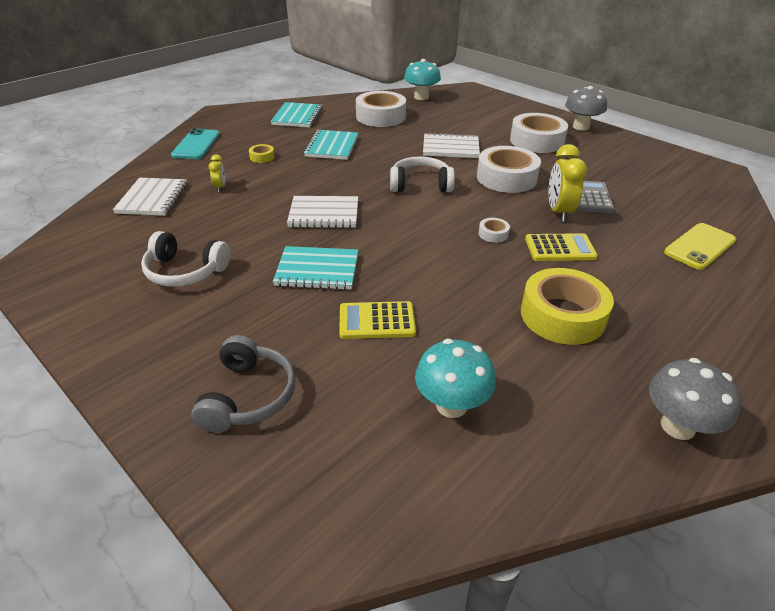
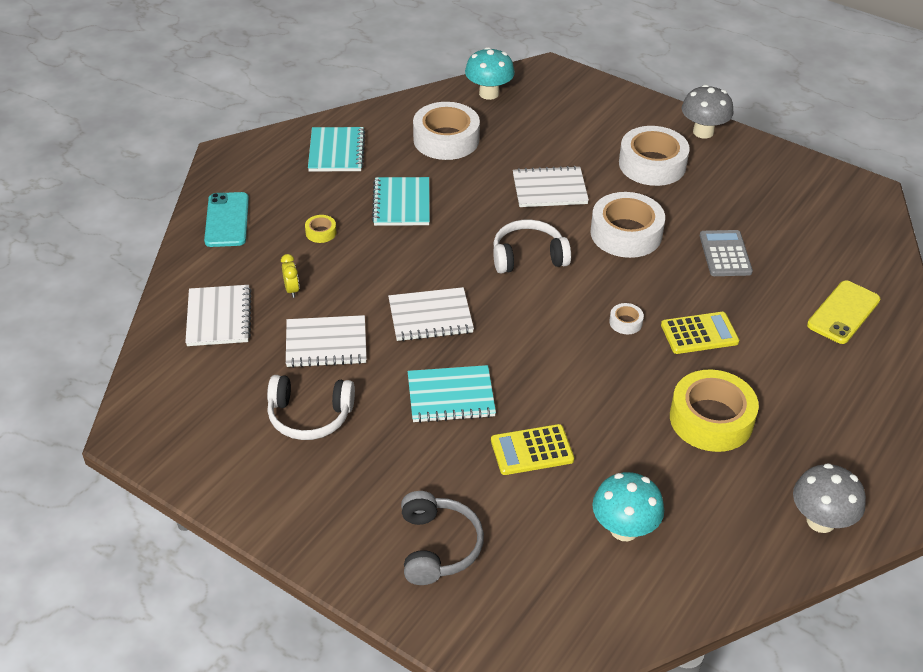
camera: 10 degrees left, 5 degrees up
(228, 223) = (326, 344): none -> white notebook
(559, 212) = (692, 281): yellow clock -> none

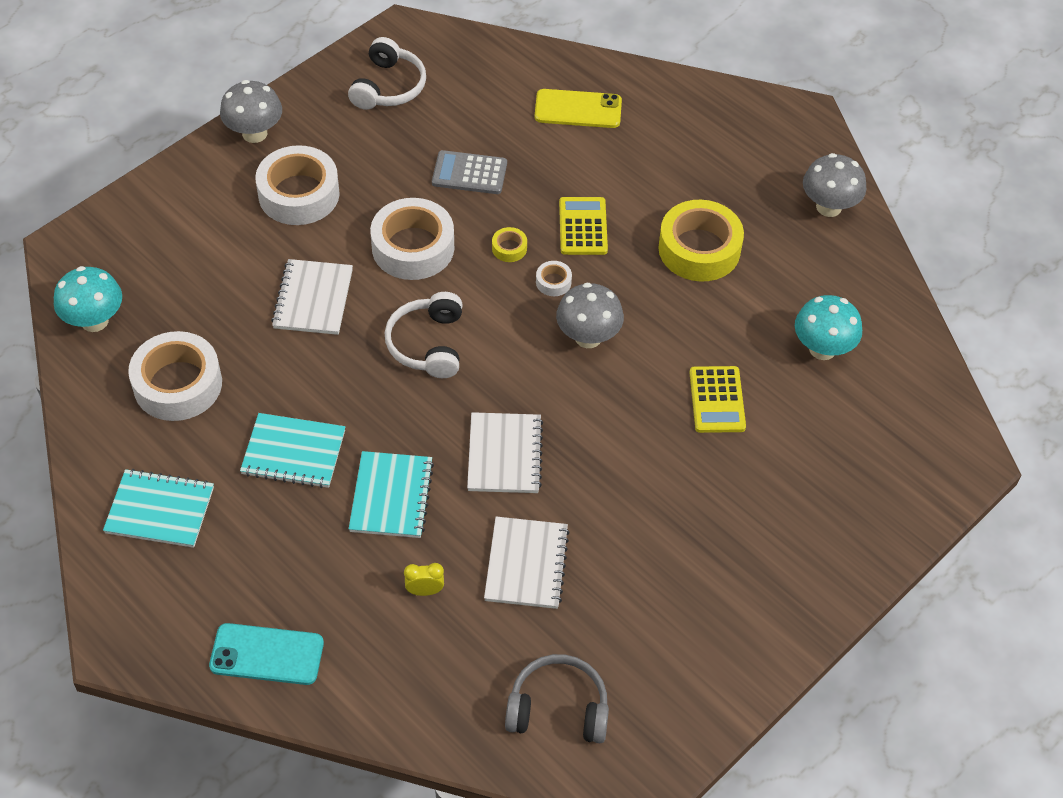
camera: 80 degrees left, 10 degrees up
(219, 317) = (455, 676): white notebook -> none
(309, 416) = (637, 593): white headphones -> white headphones (388, 87)
(321, 232) = (324, 547): yellow tape -> yellow tape (509, 248)
(438, 547) = (827, 500): grey headphones -> grey headphones (558, 708)
(451, 396) = (631, 456): turquoise notebook -> turquoise notebook (391, 496)
(572, 352) = (588, 337): none -> grey mushroom
(843, 312) = (578, 109): yellow phone -> yellow phone turned 45 degrees counterclockwise

